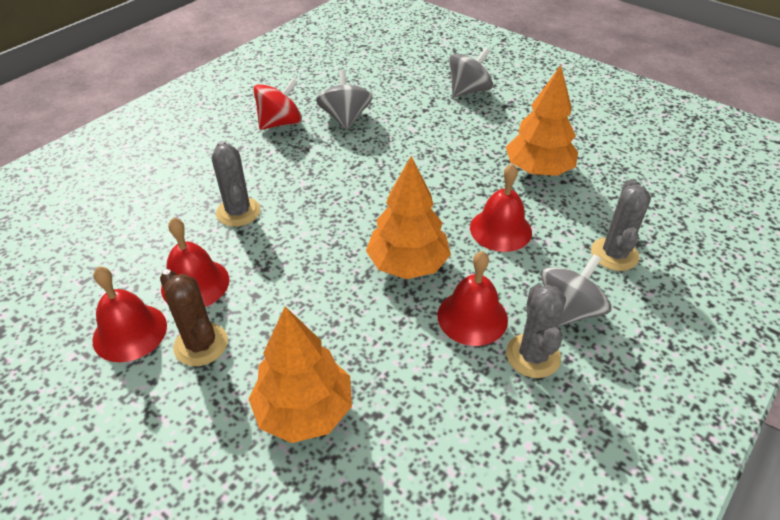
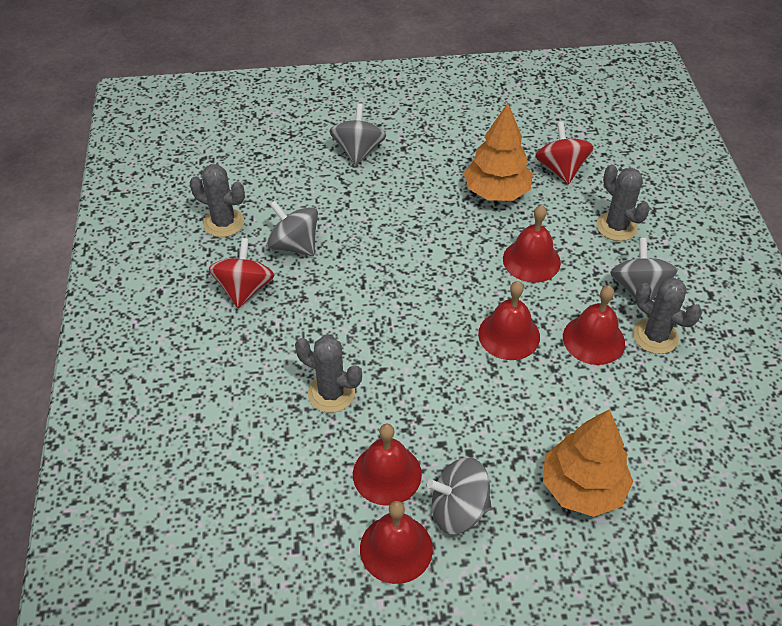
camera: 45 degrees left, 5 degrees up
(201, 344) = (458, 509): brown cactus -> grey spinning top
(323, 83) = (224, 223): none -> grey cactus
(408, 264) = (509, 335): orange tree -> red bell
(619, 186) = (561, 169): none -> red spinning top

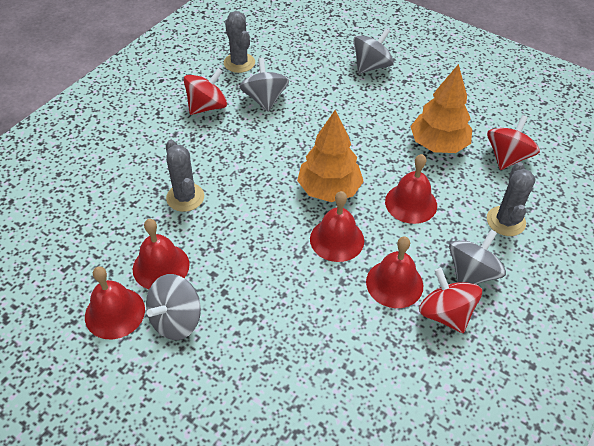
camera: 40 degrees right, 0 degrees up
(458, 509) = (176, 320): grey spinning top -> grey spinning top turned 90 degrees counterclockwise
(582, 487) = (270, 370): orange tree -> orange tree (329, 189)
(655, 336) = (445, 314): grey cactus -> red spinning top

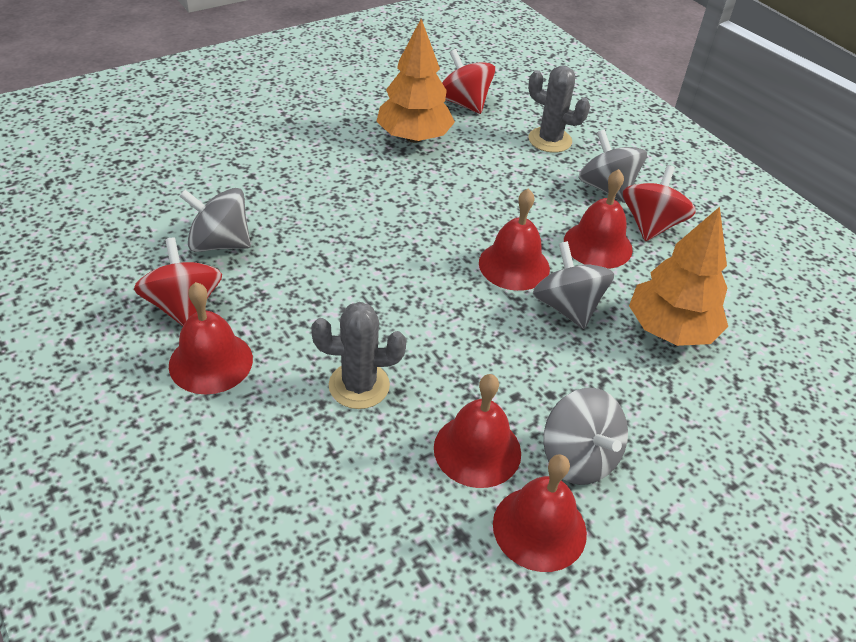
camera: 70 degrees left, 5 degrees down
(239, 63) = (115, 243): grey cactus -> none
(329, 189) = (431, 243): orange tree -> orange tree (670, 330)
(371, 66) = (239, 133): grey spinning top -> grey spinning top (567, 307)
(411, 203) = (490, 190): red bell -> red bell (211, 362)
(445, 314) = (651, 225): red spinning top -> red spinning top turned 120 degrees clockwise

